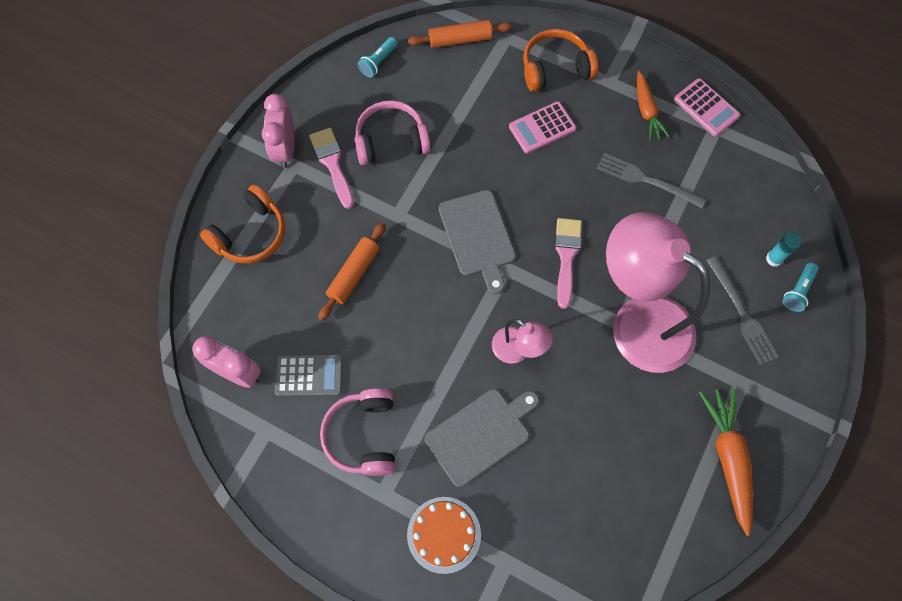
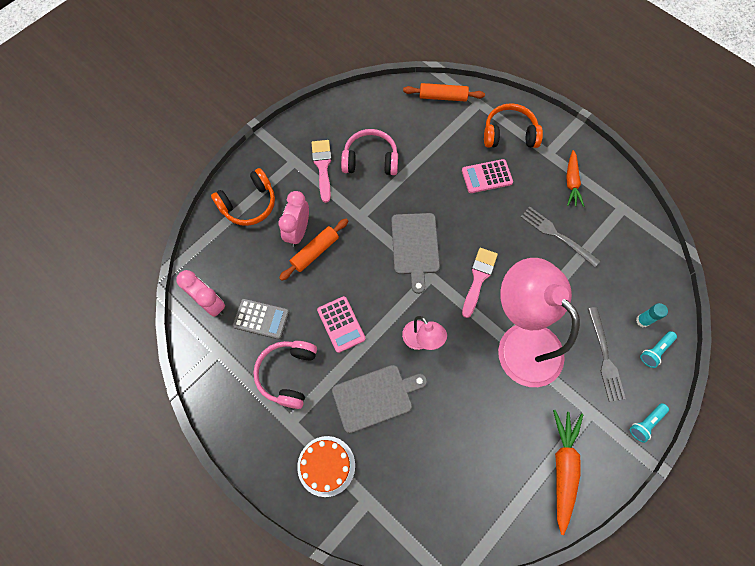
camera: 15 degrees right, 0 degrees up
(285, 150) = (291, 148): pink clock -> pink clock (298, 231)
(378, 62) = (377, 100): turquoise flashlight -> turquoise flashlight (645, 423)
(706, 108) = (619, 190): pink calculator -> pink calculator (341, 324)

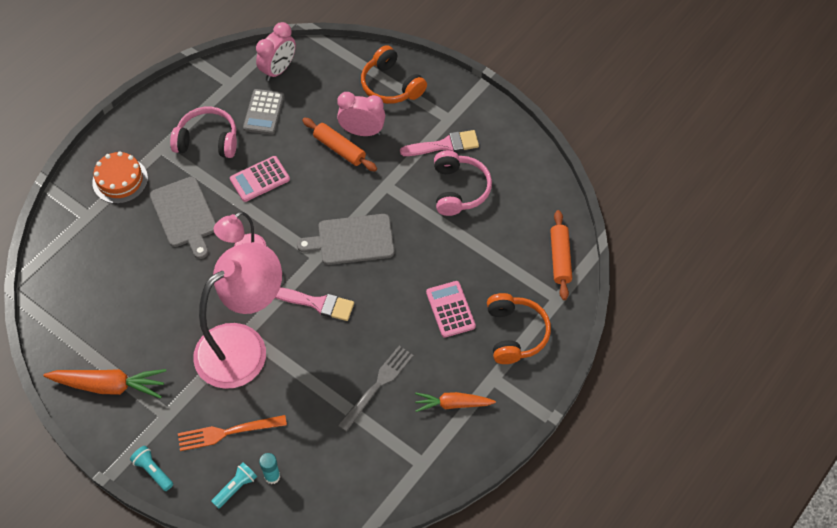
camera: 85 degrees right, 10 degrees down
(605, 358) = (226, 433): grey fork -> orange fork
(655, 351) = (236, 488): turquoise flashlight -> turquoise flashlight turned 90 degrees clockwise

